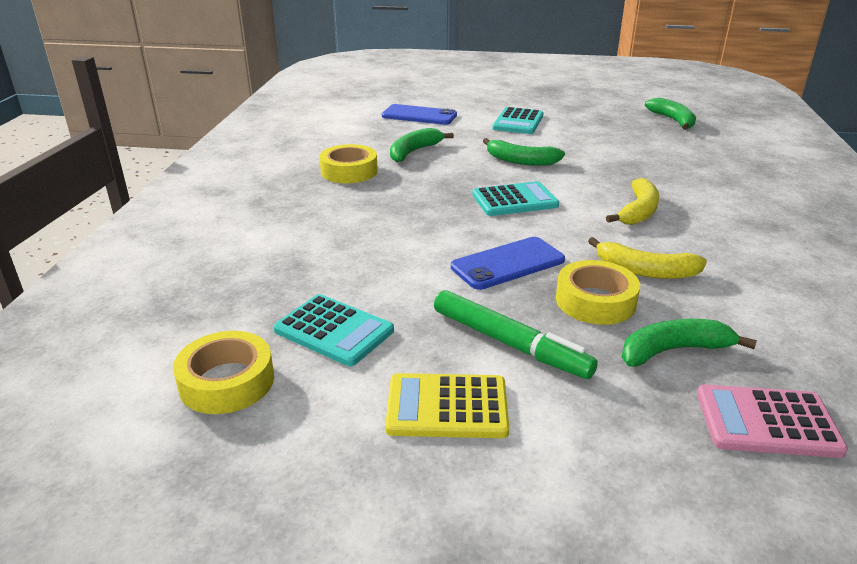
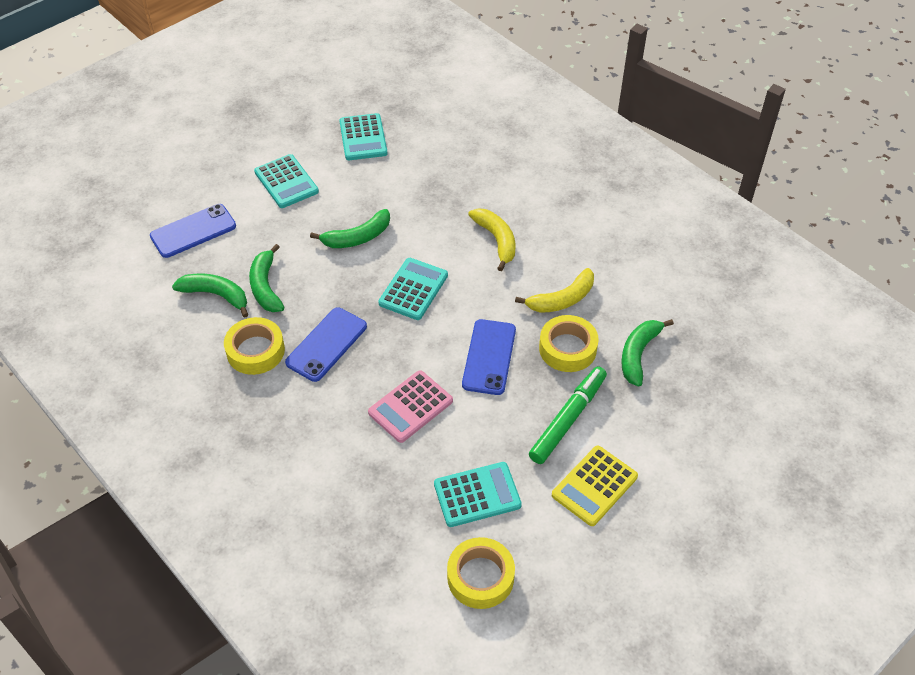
camera: 50 degrees left, 20 degrees up
(398, 192) = (326, 344): none -> blue phone
(509, 343) = (568, 419): green marker -> green marker turned 45 degrees counterclockwise
(613, 127) = (363, 138): none -> turquoise calculator
(673, 120) = (393, 97): green banana -> green banana (216, 295)
(767, 422) = (714, 368): pink calculator -> pink calculator (410, 407)

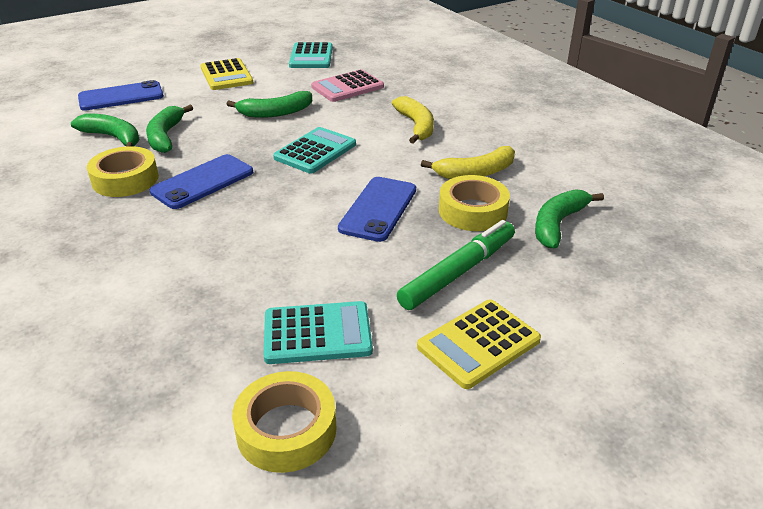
camera: 10 degrees right, 15 degrees down
(286, 182) = (226, 75): turquoise calculator -> yellow calculator
(410, 407) = (270, 241): pink calculator -> pink calculator (347, 87)

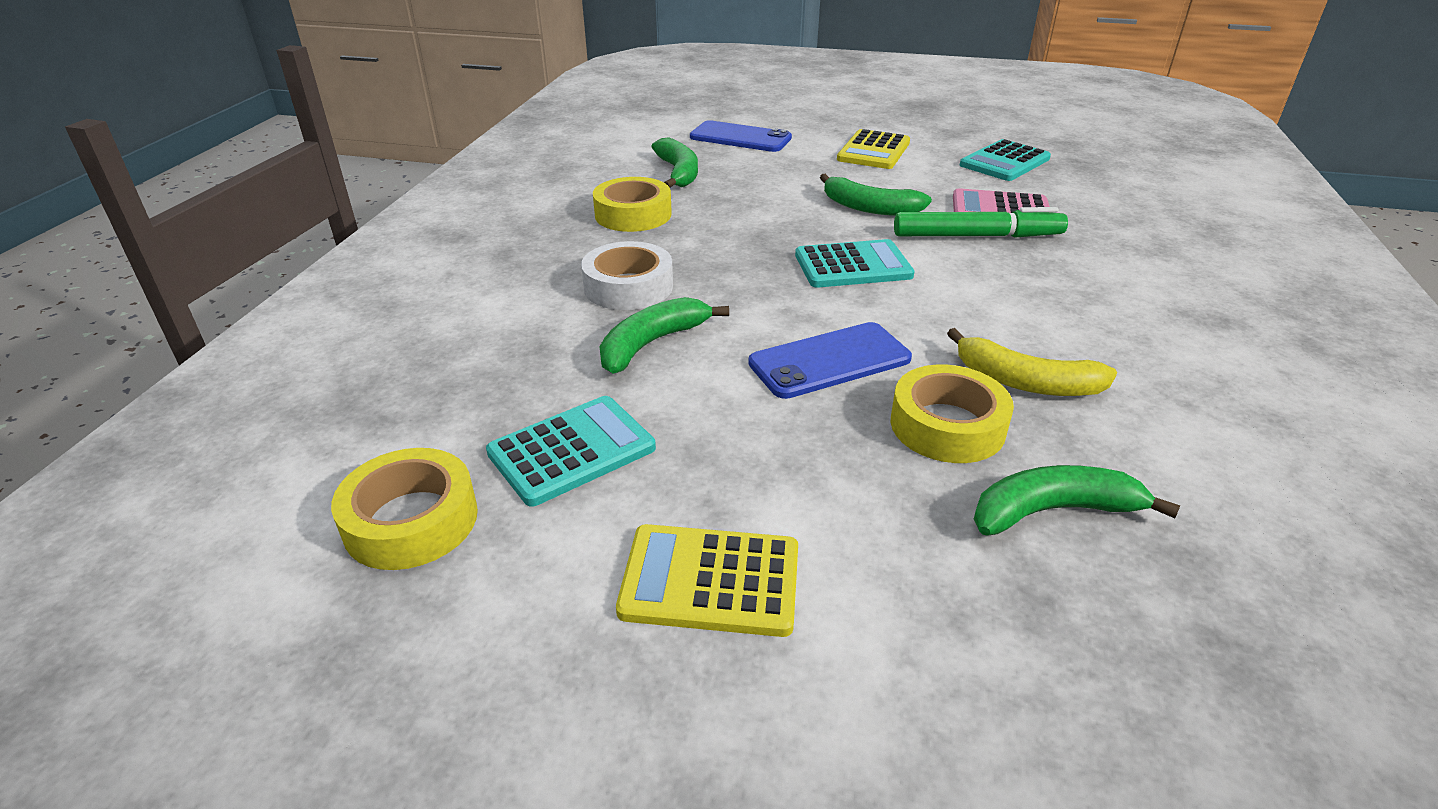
camera: 45 degrees right, 0 degrees up
(166, 136) = (725, 189): green banana -> green banana (652, 344)
(199, 226) = (628, 287): none -> white tape
(203, 182) = (693, 246): blue phone -> none
(317, 333) = (571, 450): turquoise calculator -> turquoise calculator turned 75 degrees counterclockwise
(416, 126) = (1026, 289): yellow banana -> none
(458, 272) = (814, 485): green marker -> green marker (977, 236)

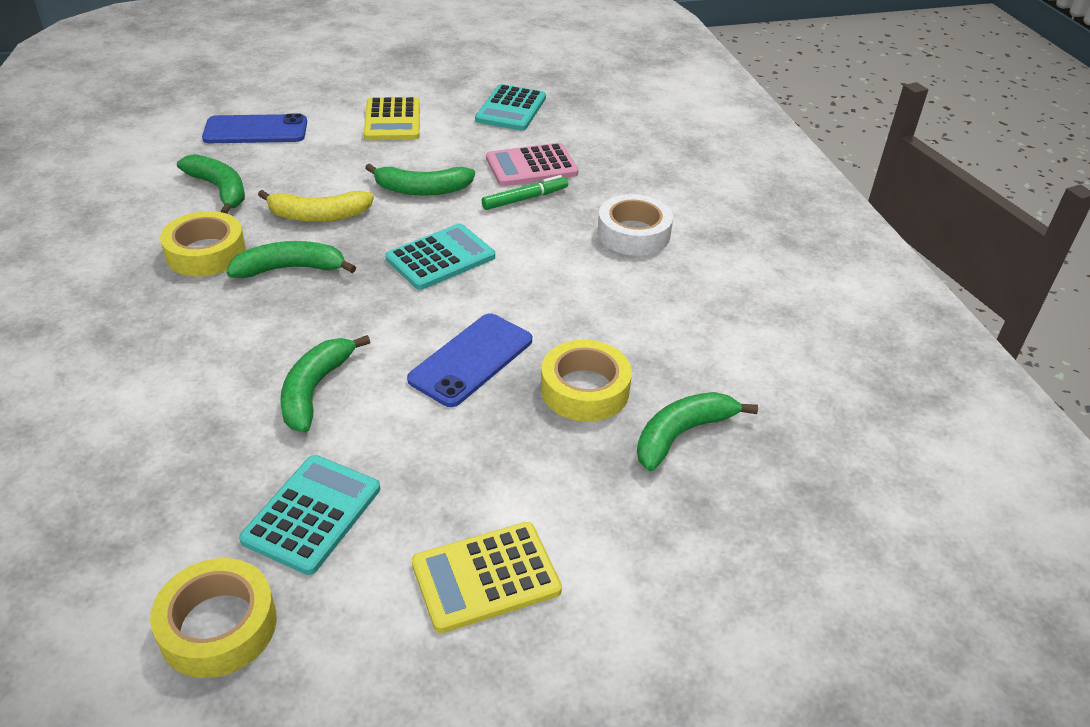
camera: 30 degrees left, 5 degrees up
(628, 287) = (255, 337): white tape -> white tape (633, 234)
(698, 242) = (290, 269): none -> green banana
(977, 236) = (525, 199): green marker -> green marker, size x0.63
(1026, 382) = (621, 333): yellow banana -> yellow banana (319, 215)

